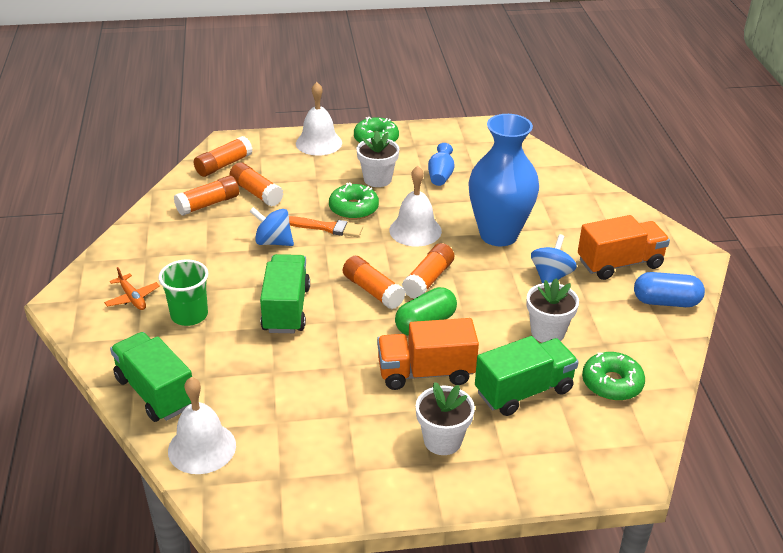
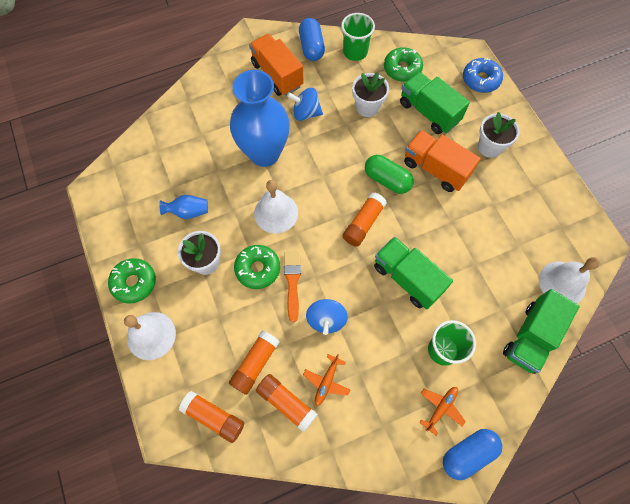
camera: 105 degrees left, 30 degrees up
(77, 305) = (468, 453): none -> blue capsule
(211, 230) = (326, 382): none -> orange plane
(286, 309) = (407, 278): green truck -> green truck turned 60 degrees clockwise
(426, 372) = (435, 169): orange truck -> orange truck turned 150 degrees clockwise
(428, 279) = (336, 189): orange glue stick -> none
(574, 470) = (480, 80): none -> blue donut
(652, 342) = (355, 52): none -> green cup

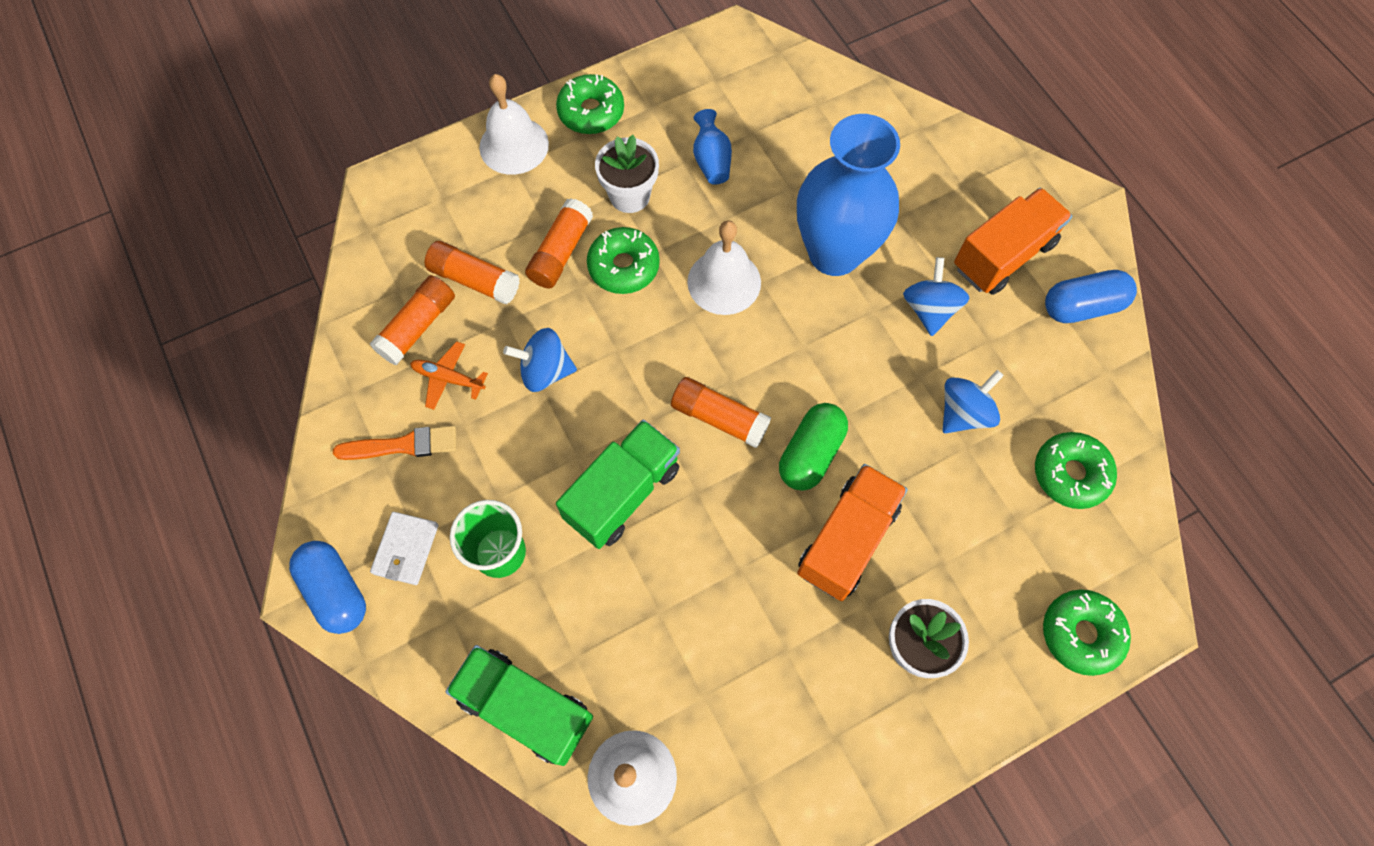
camera: 85 degrees right, 0 degrees up
(214, 417) = (400, 237): orange glue stick -> orange glue stick (561, 252)
(292, 282) = (605, 317): orange brush -> orange brush (403, 445)
(355, 52) = (1090, 384): green cup -> none
(367, 107) = (964, 413): white flower pot -> blue spinning top
(429, 112) = (975, 527): green truck -> none
(441, 408) = (406, 549): orange plane -> white wallet
(480, 80) = (1081, 634): blue donut -> green donut

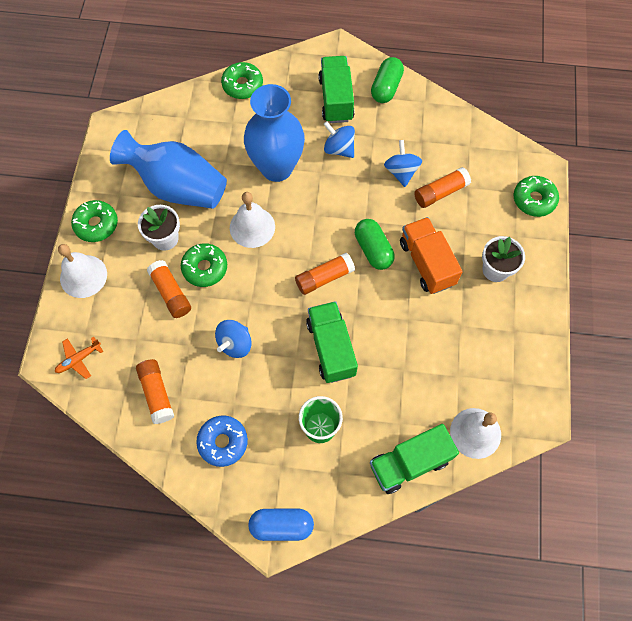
camera: 55 degrees left, 0 degrees up
(403, 445) = (223, 442): orange brush -> blue donut
(406, 549) = (284, 474): white wallet -> none
(448, 378) = (201, 395): orange plane -> orange plane (79, 359)
(475, 280) = (152, 347): orange glue stick -> orange glue stick (440, 192)
(711, 160) = (177, 187): blue vase -> blue vase, size x2.38
(1003, 255) = (336, 99): orange truck -> green truck
(1070, 474) = (461, 151): green donut -> green donut (242, 85)
(1082, 306) = (386, 88): blue capsule -> green capsule

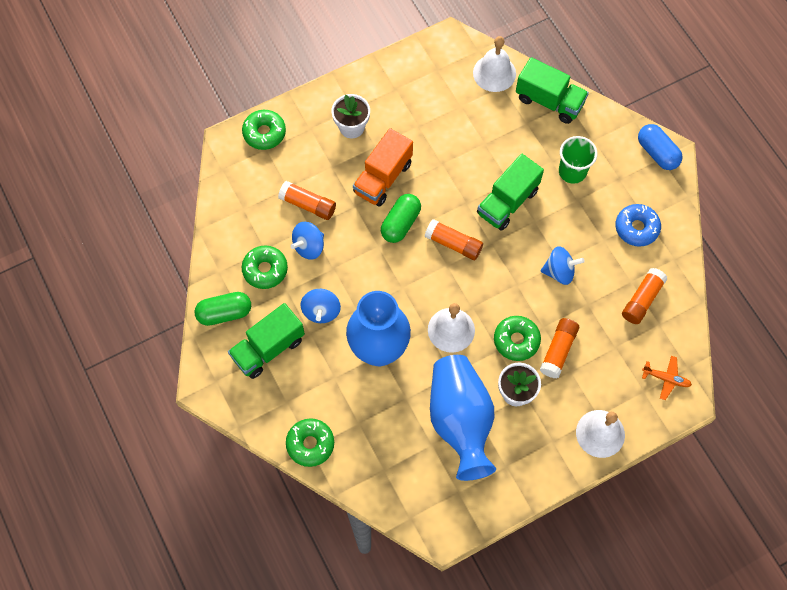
camera: 125 degrees left, 0 degrees up
(96, 224) = (548, 462): green donut -> green donut (265, 270)

